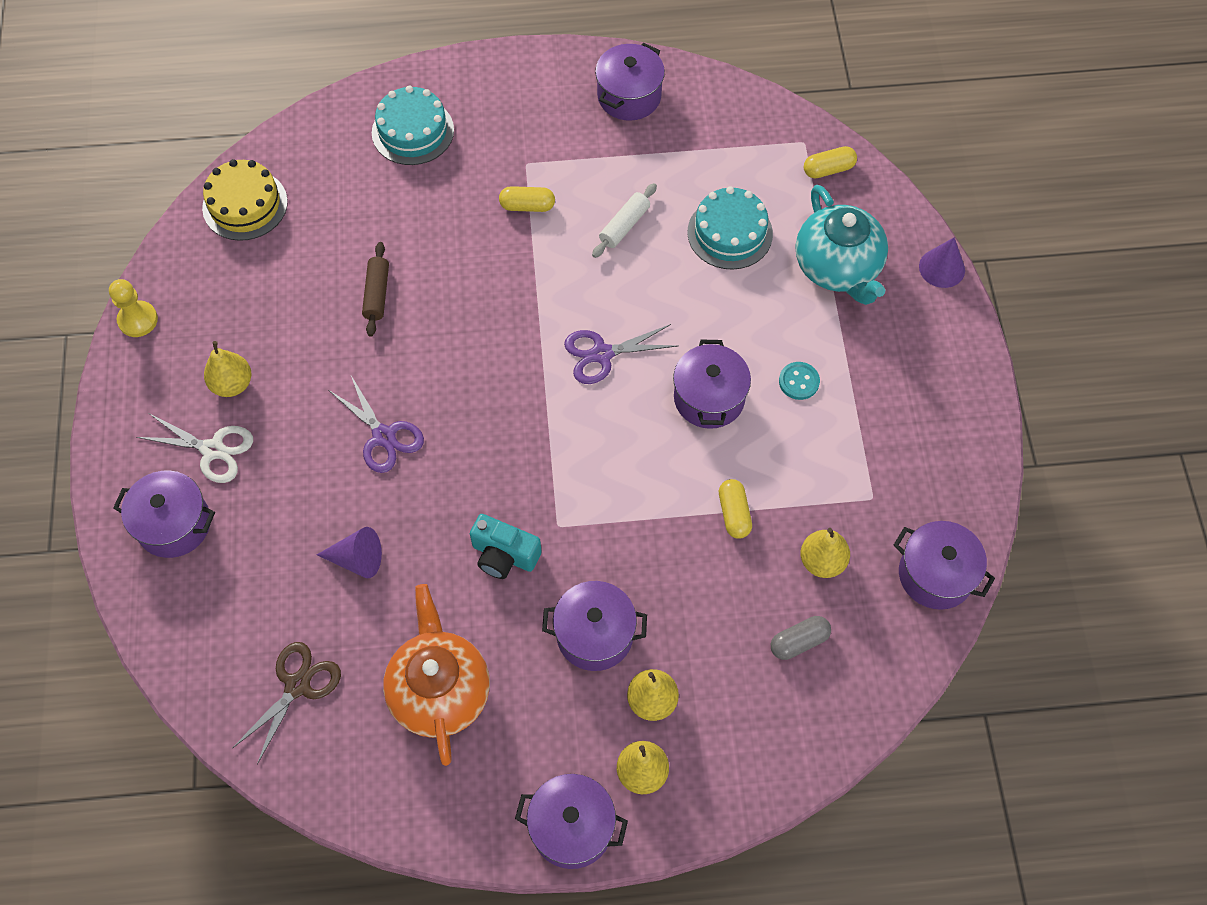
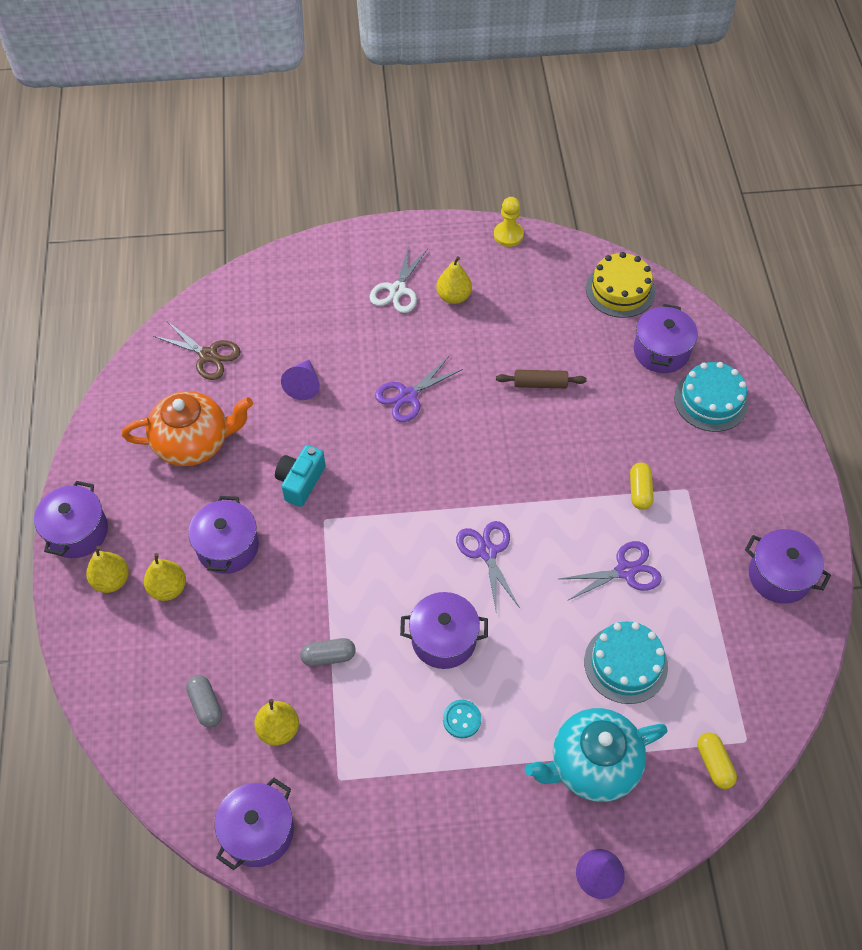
camera: 90 degrees right, 5 degrees down
(174, 524) = (338, 273): purple pot -> purple pot (661, 351)
(624, 226) = (625, 571): white rolling pin -> purple scissors
(734, 513) = (328, 656): yellow capsule -> grey capsule

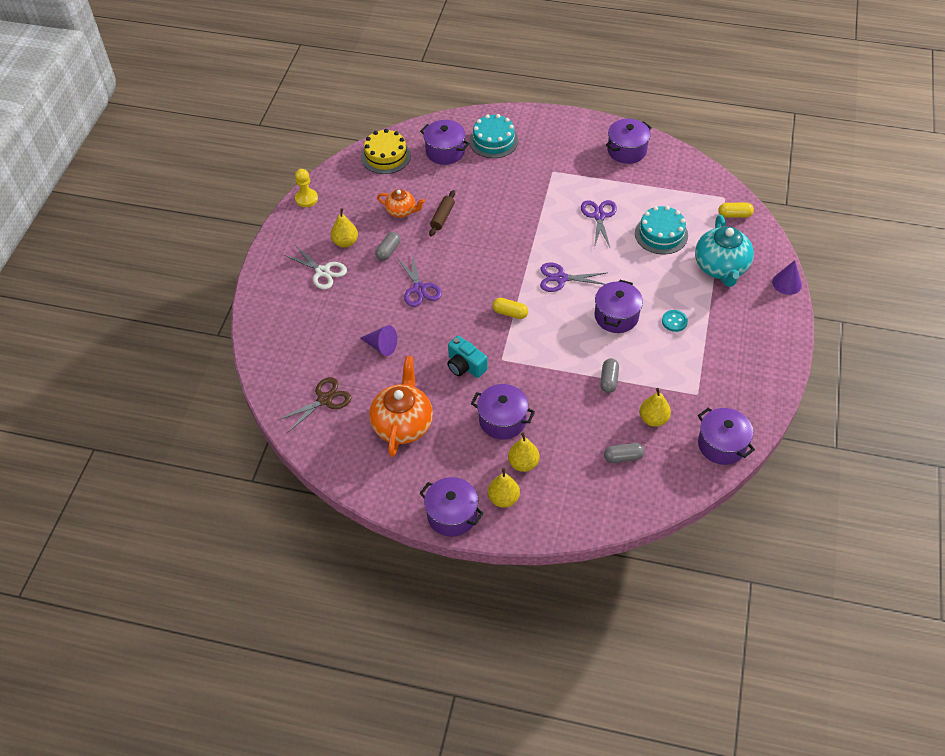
camera: 70 degrees left, 5 degrees down
(457, 344) = (388, 251): none -> grey capsule
(530, 337) = (401, 211): none -> orange teapot
(639, 491) = (545, 193): yellow capsule -> yellow capsule (510, 313)

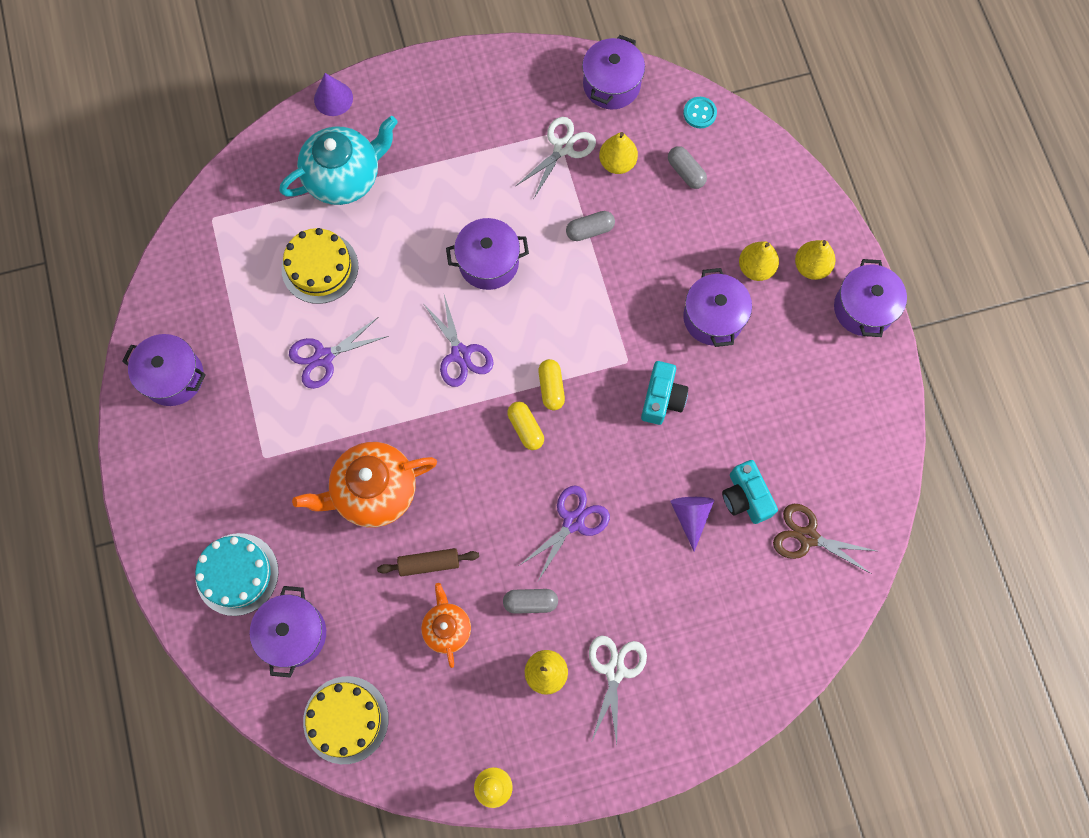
camera: 120 degrees left, 20 degrees up
(372, 379) = (745, 497): none -> turquoise camera
(402, 424) = (785, 424): orange teapot -> orange teapot (373, 491)
(661, 234) = (320, 267): turquoise cake -> yellow cake
(674, 321) = (461, 196): turquoise button -> turquoise button (699, 113)
(682, 392) = (563, 148): none -> white scissors
(734, 215) = (240, 195): yellow capsule -> yellow capsule (526, 428)

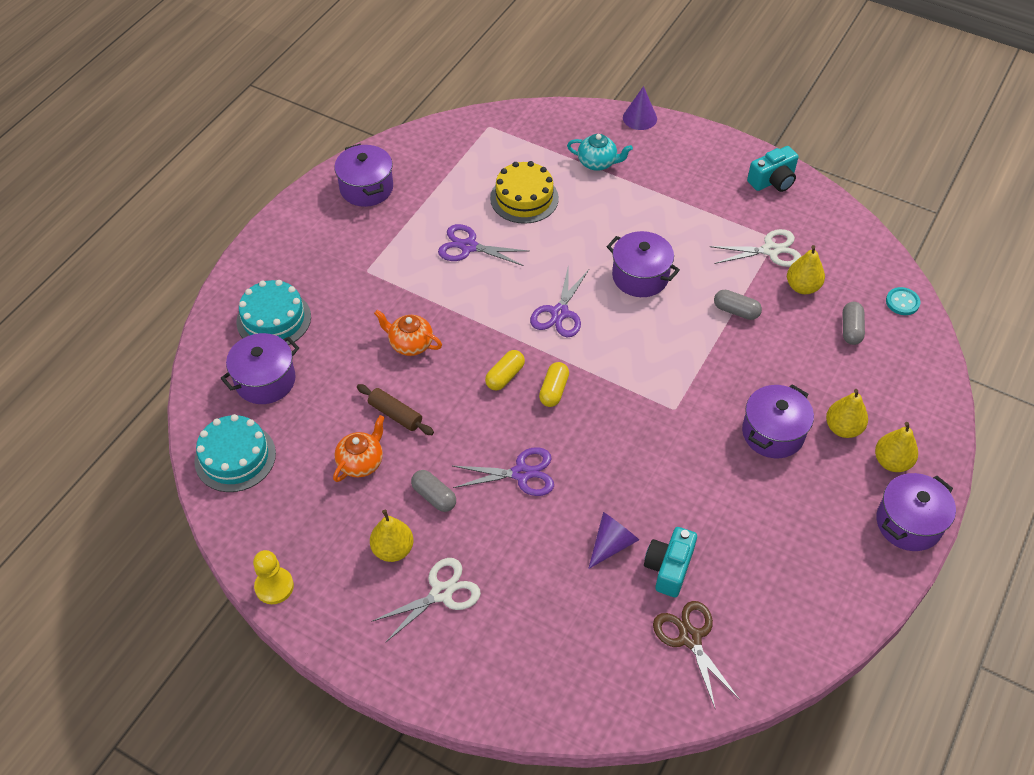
camera: 45 degrees right, 20 degrees down
(345, 177) = (598, 163): turquoise teapot -> turquoise teapot, size x0.56
(346, 719) = (235, 457): yellow cake -> turquoise cake
(373, 491) = (410, 344): orange teapot -> orange teapot, size x0.56
(551, 388) = (600, 381): yellow capsule -> yellow capsule (505, 376)
(611, 85) = (849, 240): purple pot -> none
(662, 398) = (674, 452): turquoise camera -> turquoise camera (773, 181)

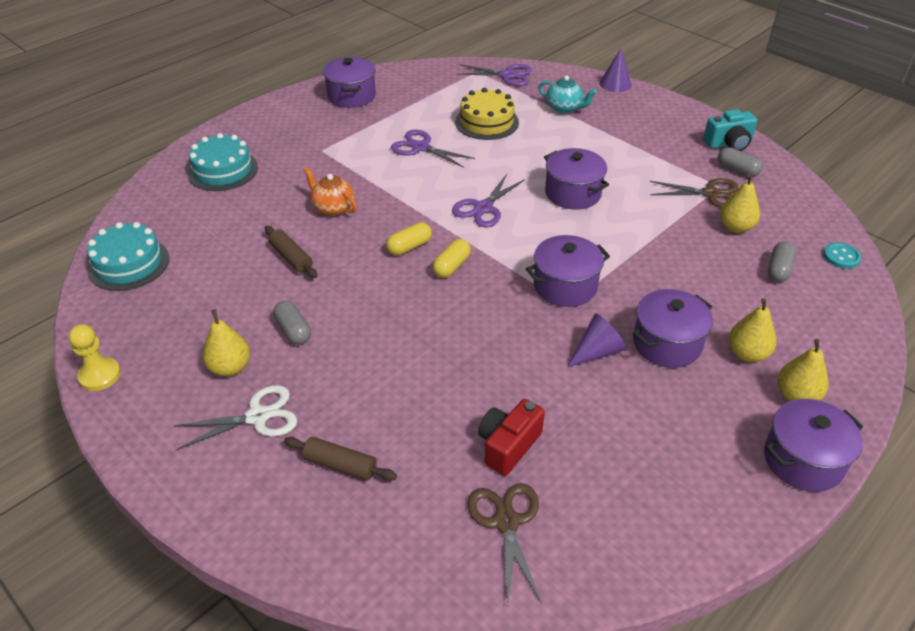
camera: 15 degrees right, 10 degrees down
(265, 380) = (189, 212): purple pot -> purple pot (565, 286)
(361, 462) = (239, 289): orange teapot -> none
(521, 473) = (388, 328): purple scissors -> purple scissors (507, 75)
(534, 621) = (340, 465): none -> brown rolling pin
(612, 544) = (455, 409): purple cone -> purple cone (597, 351)
(668, 568) = (508, 446): turquoise camera -> red camera
(736, 311) = (660, 235): grey capsule -> grey capsule (737, 170)
(770, 250) = (711, 194): white scissors -> brown scissors

